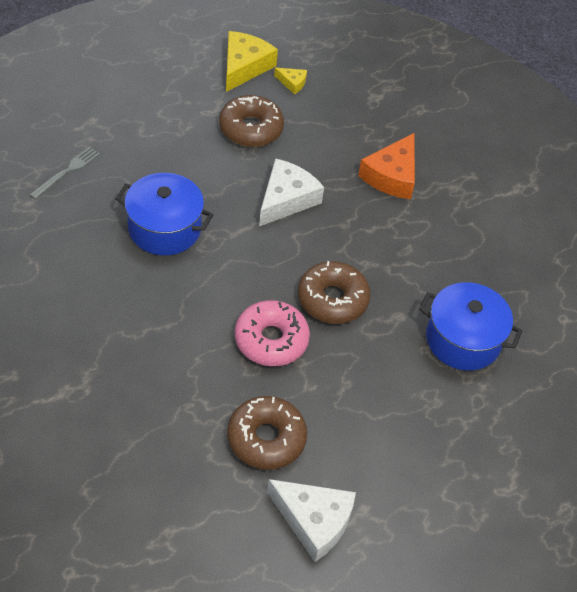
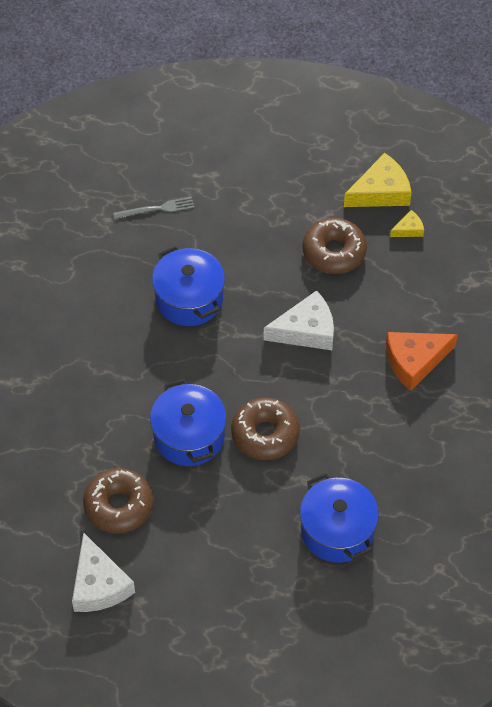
camera: 45 degrees right, 5 degrees up
(271, 340) = (189, 436): pink donut -> blue pot
(292, 83) = (409, 229): yellow cheese -> yellow cheese turned 90 degrees counterclockwise

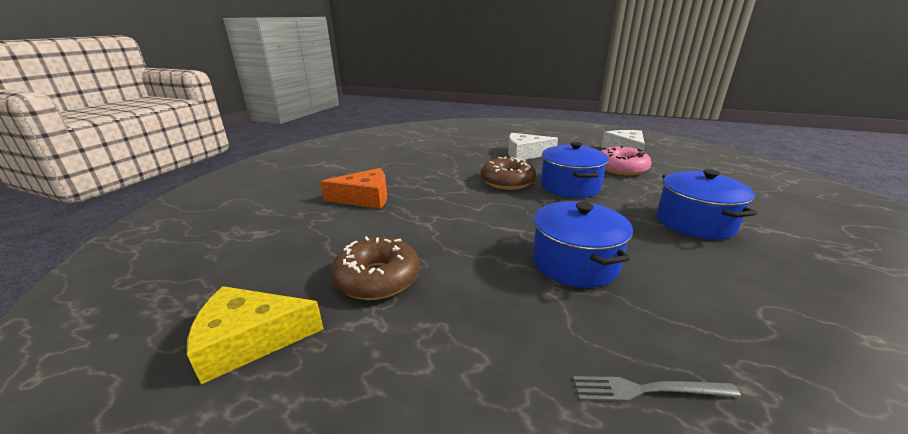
camera: 165 degrees left, 30 degrees down
(119, 506) = (621, 168): brown donut -> pink donut
(306, 330) = (448, 224): white cheese -> white cheese (525, 154)
(337, 531) = (471, 151): blue pot -> blue pot (694, 222)
(409, 229) = (265, 286): yellow cheese -> none

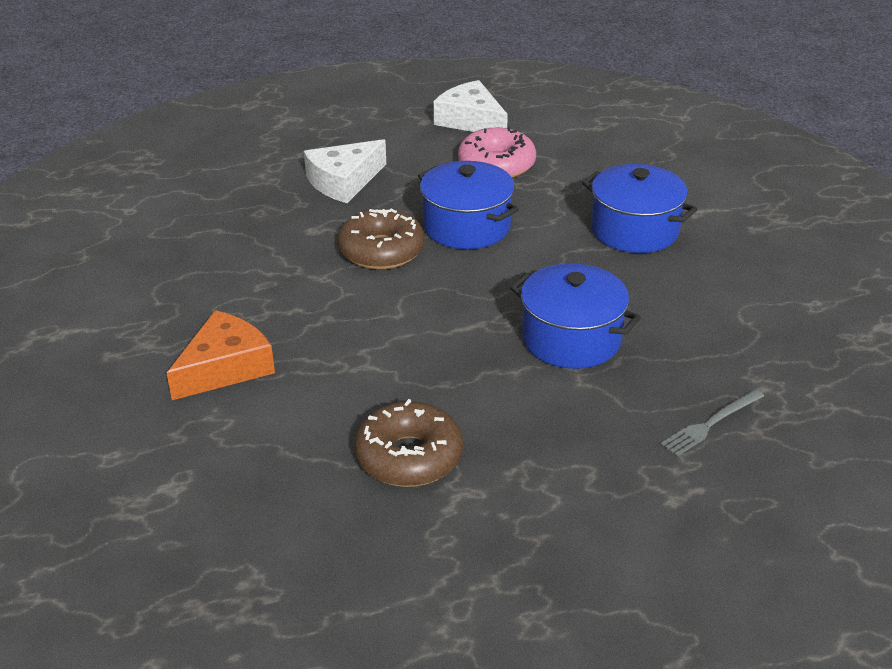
camera: 40 degrees left, 10 degrees up
(250, 340) = (380, 574): yellow cheese -> none

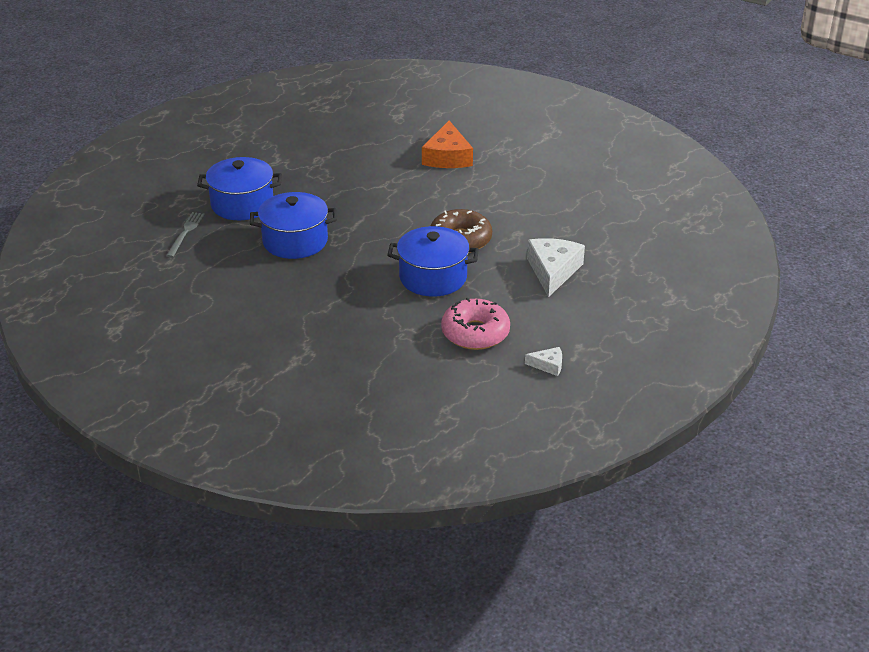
camera: 140 degrees right, 0 degrees up
(409, 457) = (315, 163): brown donut -> none
(471, 120) = (548, 365): white cheese -> white cheese, size x0.50
(634, 230) = (324, 325): blue pot -> blue pot (242, 204)

